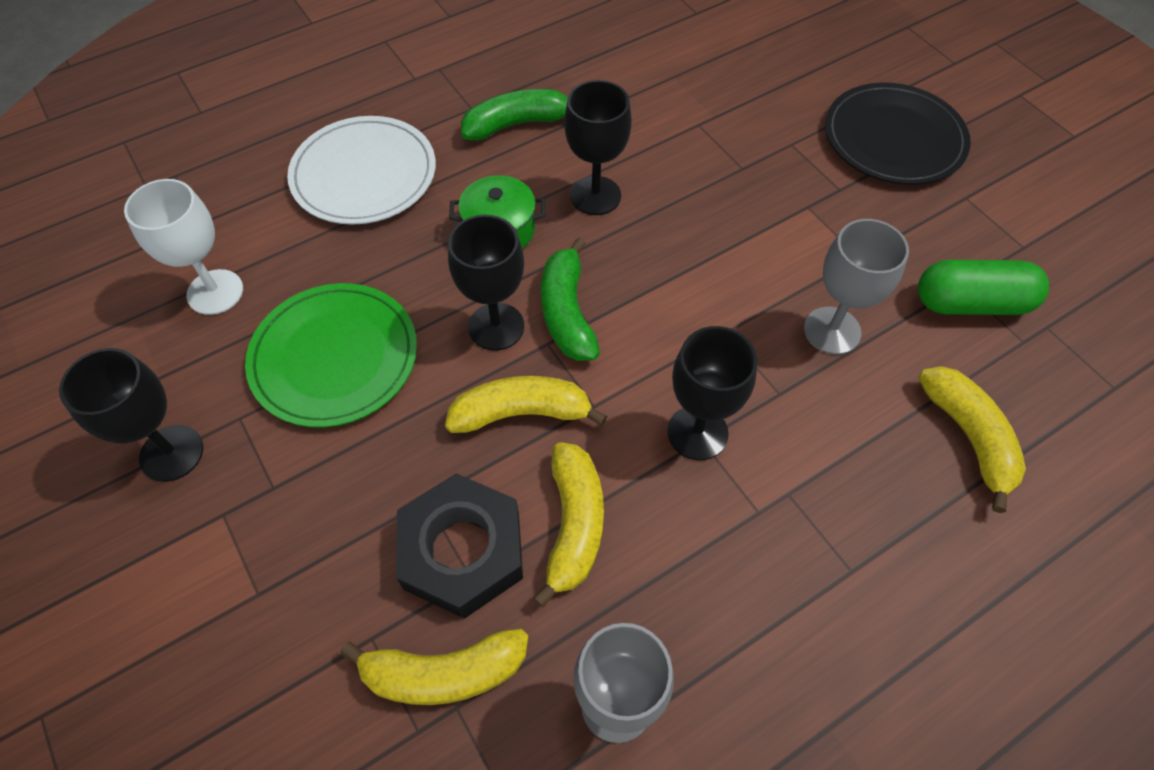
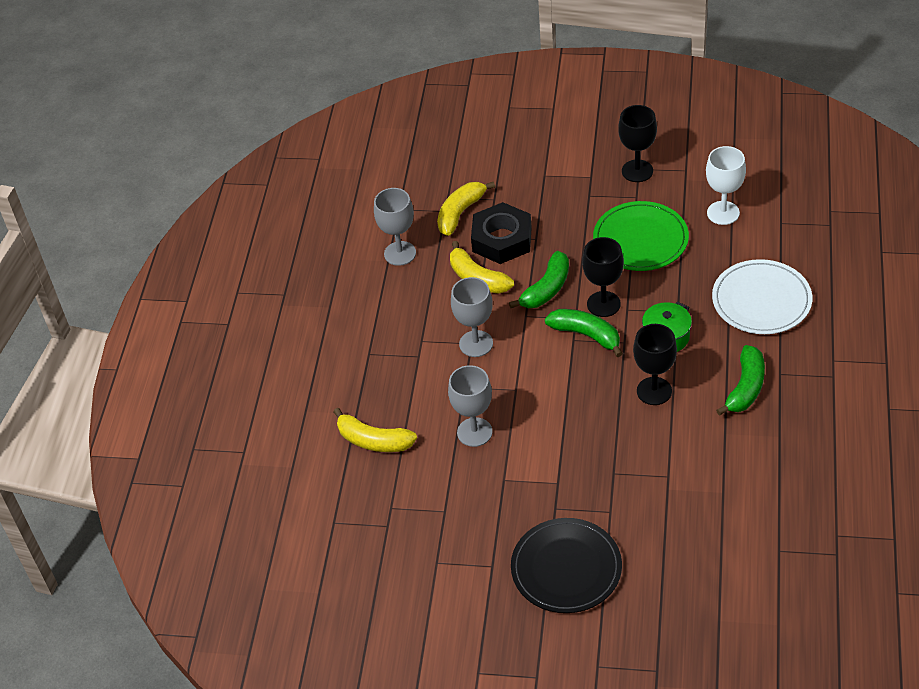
camera: 135 degrees right, 10 degrees down
(522, 413) = (546, 289): yellow banana -> green banana
(697, 432) = (476, 344): black goblet -> grey goblet
(971, 303) = (431, 504): green capsule -> none

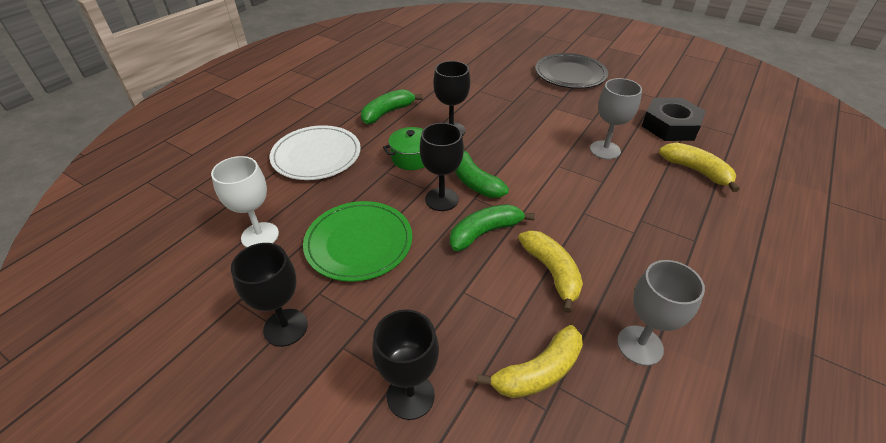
camera: 160 degrees left, 5 degrees down
(476, 344) = (579, 210): grey goblet -> none
(502, 239) = (502, 307): black nut -> black nut (670, 126)
(530, 172) = (410, 396): none -> black goblet

